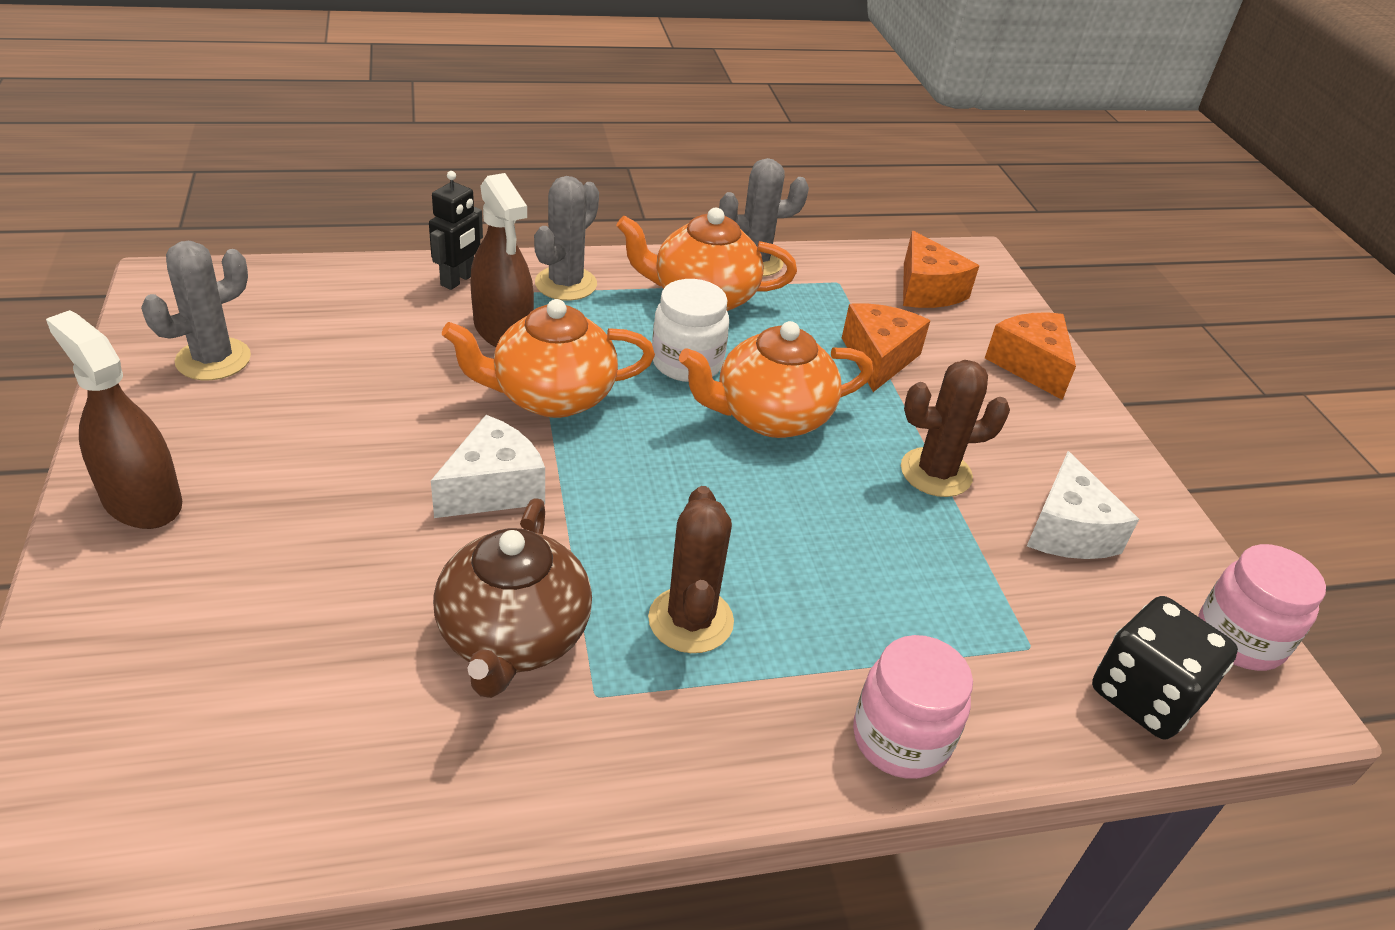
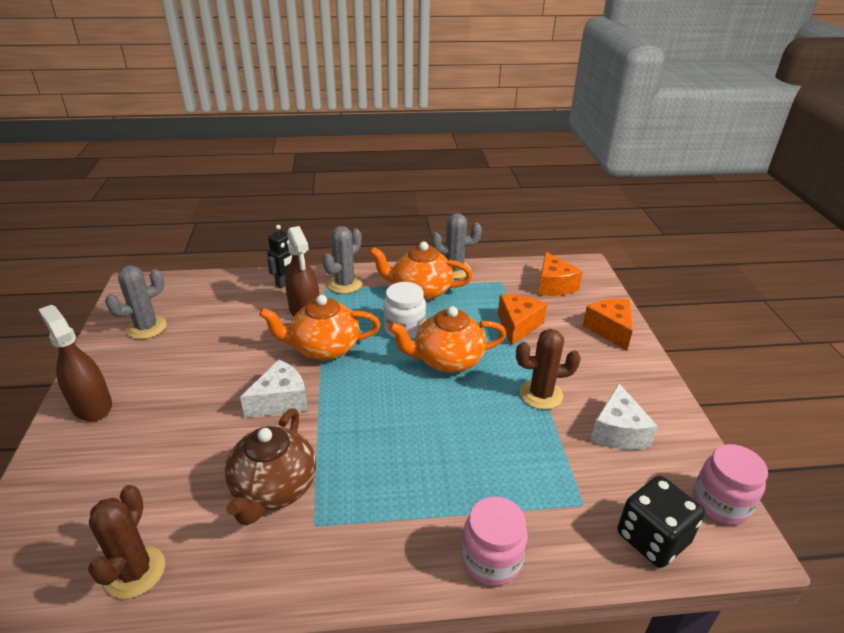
camera: 10 degrees right, 5 degrees down
(690, 620) = (378, 481): brown cactus -> brown cactus (135, 572)

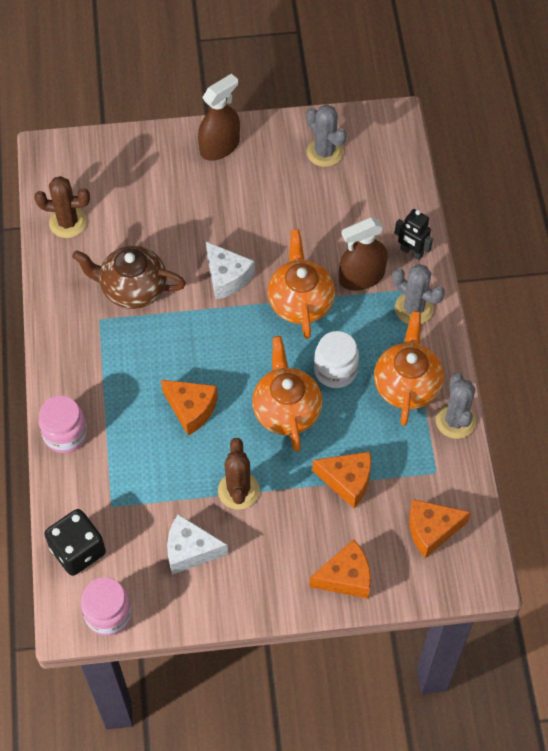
camera: 90 degrees right, 25 degrees up
(448, 431) = (191, 409): none -> orange cheese

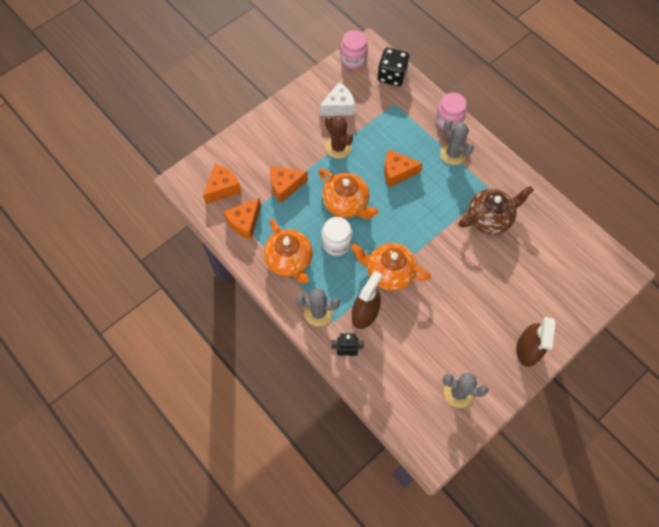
camera: 145 degrees right, 5 degrees up
(68, 222) = (564, 234): brown cactus -> none
(227, 277) = (443, 260): white cheese -> none
(300, 302) = (389, 272): orange teapot -> orange teapot turned 150 degrees clockwise
(345, 577) = (252, 140): orange cheese -> orange cheese (245, 222)
(455, 421) = (247, 256): grey cactus -> grey cactus (453, 154)

